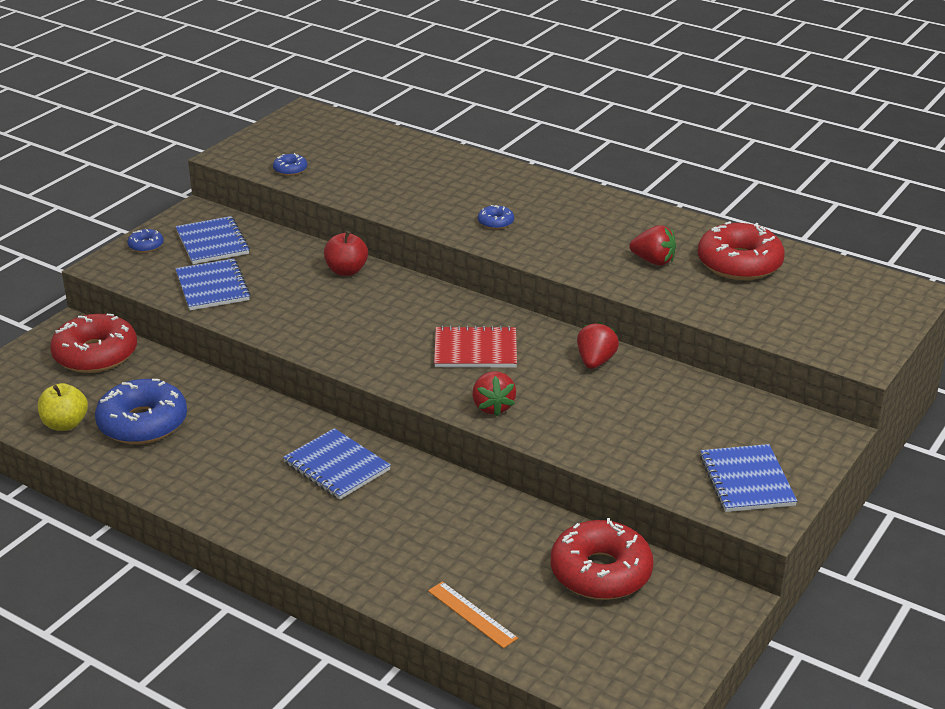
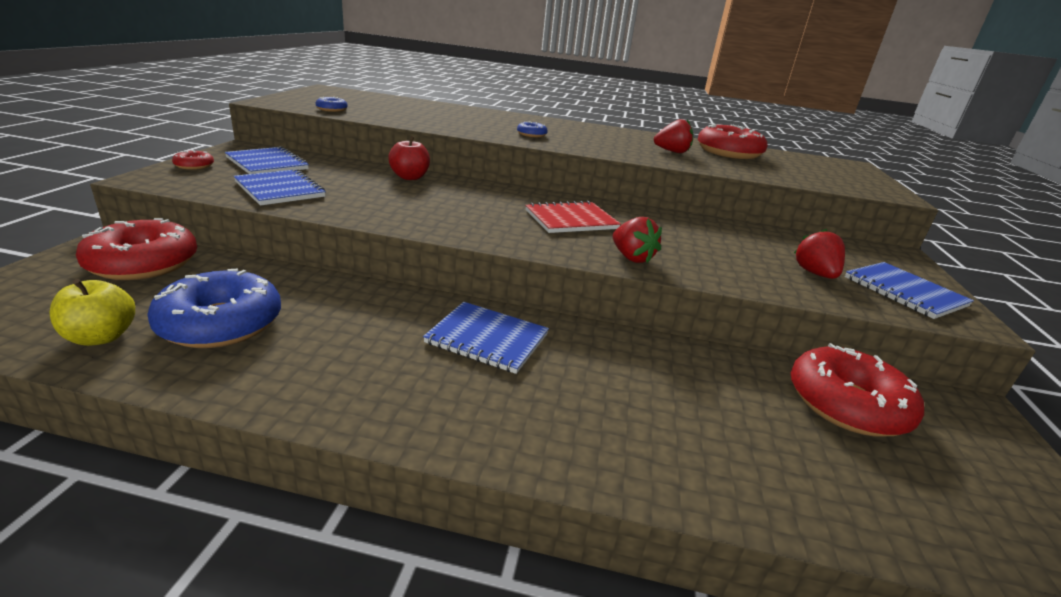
camera: 25 degrees left, 5 degrees down
(146, 246) = (194, 166): blue donut -> red donut
(472, 614) = (788, 491): orange ruler -> none
(595, 361) = (675, 222): red strawberry -> red strawberry (815, 274)

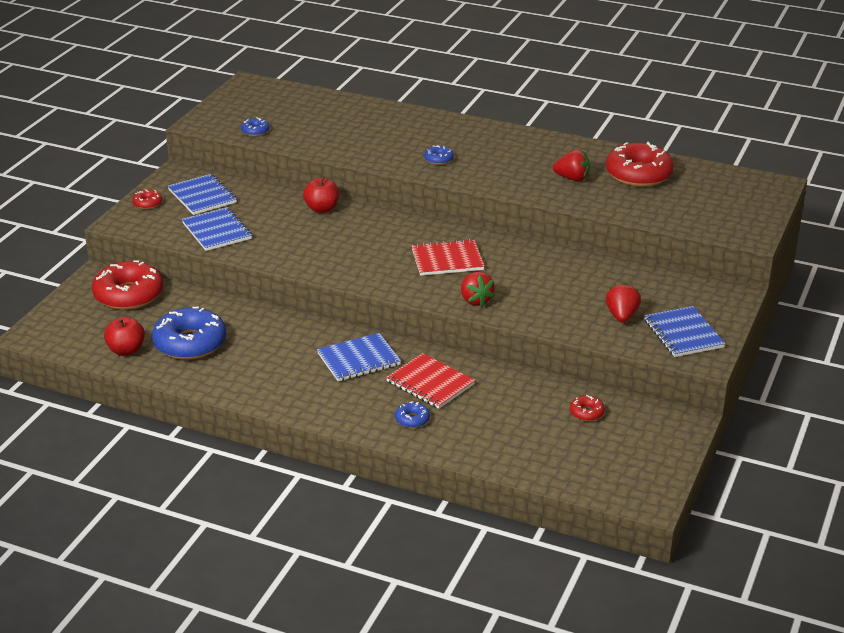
camera: 15 degrees right, 5 degrees up
(101, 337) = (126, 350): yellow apple -> red apple
(487, 339) = (358, 359): blue notebook -> blue notebook turned 60 degrees counterclockwise
(604, 369) = (430, 383): none -> red notebook
(608, 434) = (412, 419): none -> blue donut
(847, 404) = (586, 413): red donut -> red donut, size x0.45

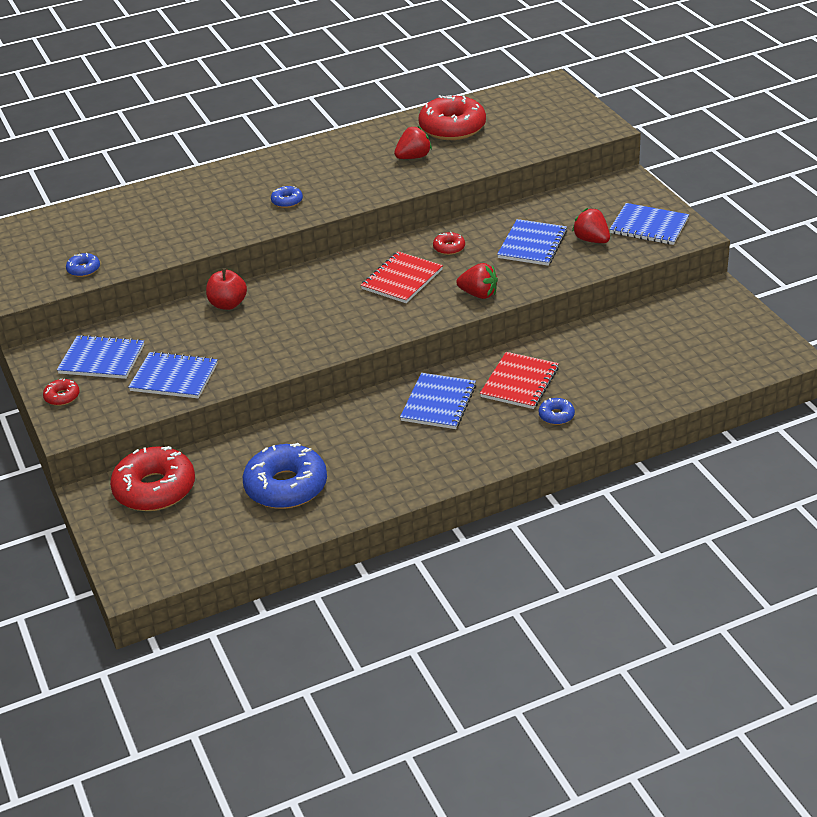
camera: 45 degrees left, 5 degrees up
(126, 350) = (243, 531): red apple -> none
(430, 383) = (519, 382): red notebook -> red notebook turned 60 degrees counterclockwise
(574, 292) = (532, 244): none -> blue notebook
(586, 413) = (652, 328): red donut -> red donut (449, 248)

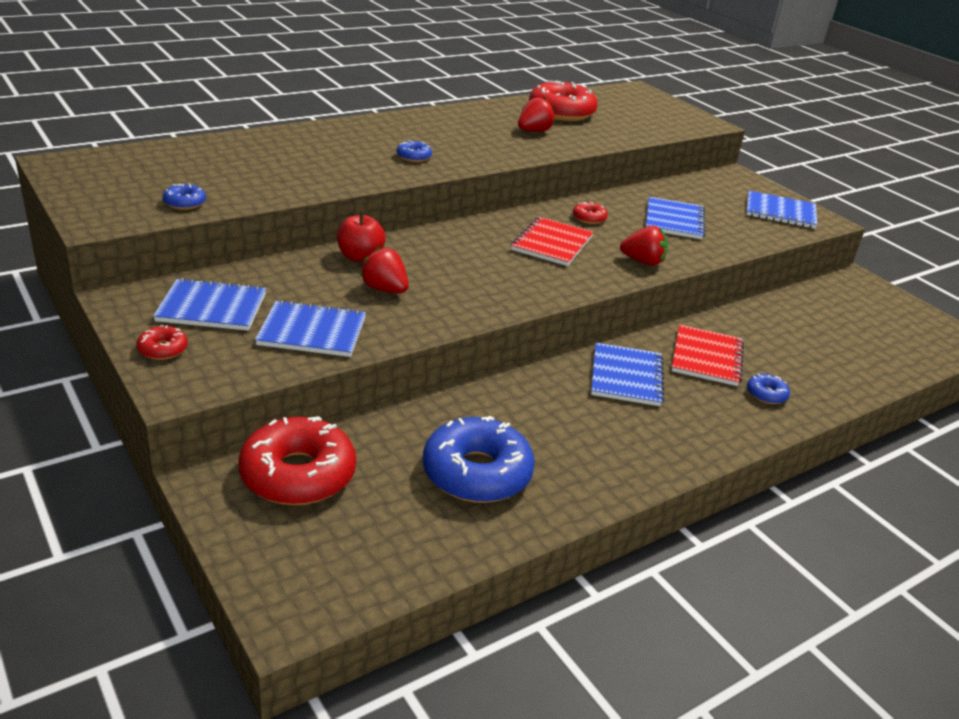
camera: 15 degrees left, 5 degrees down
(591, 240) = (731, 220): red strawberry -> red strawberry (385, 289)

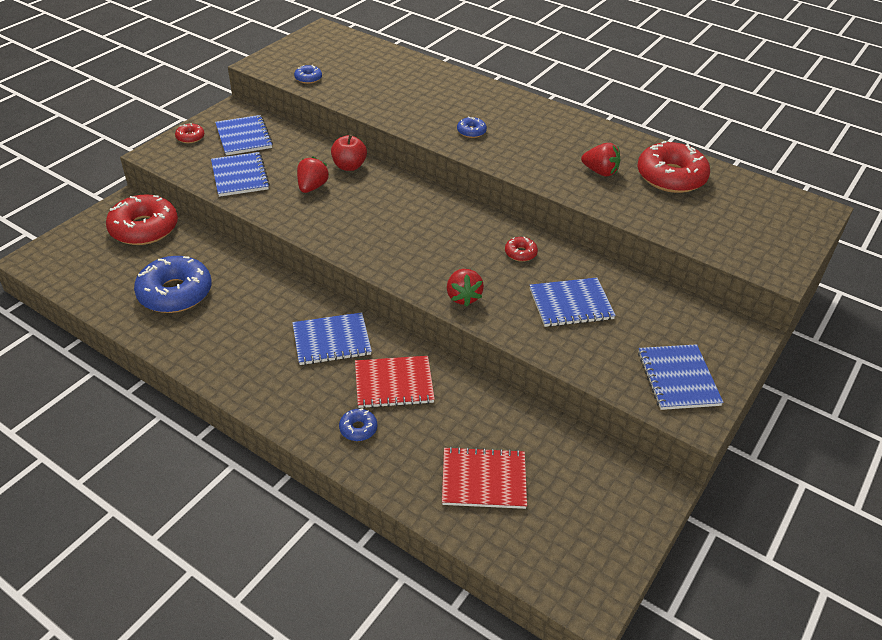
camera: 70 degrees right, 10 degrees up
(552, 243) = (450, 243): red notebook -> red notebook (484, 479)

